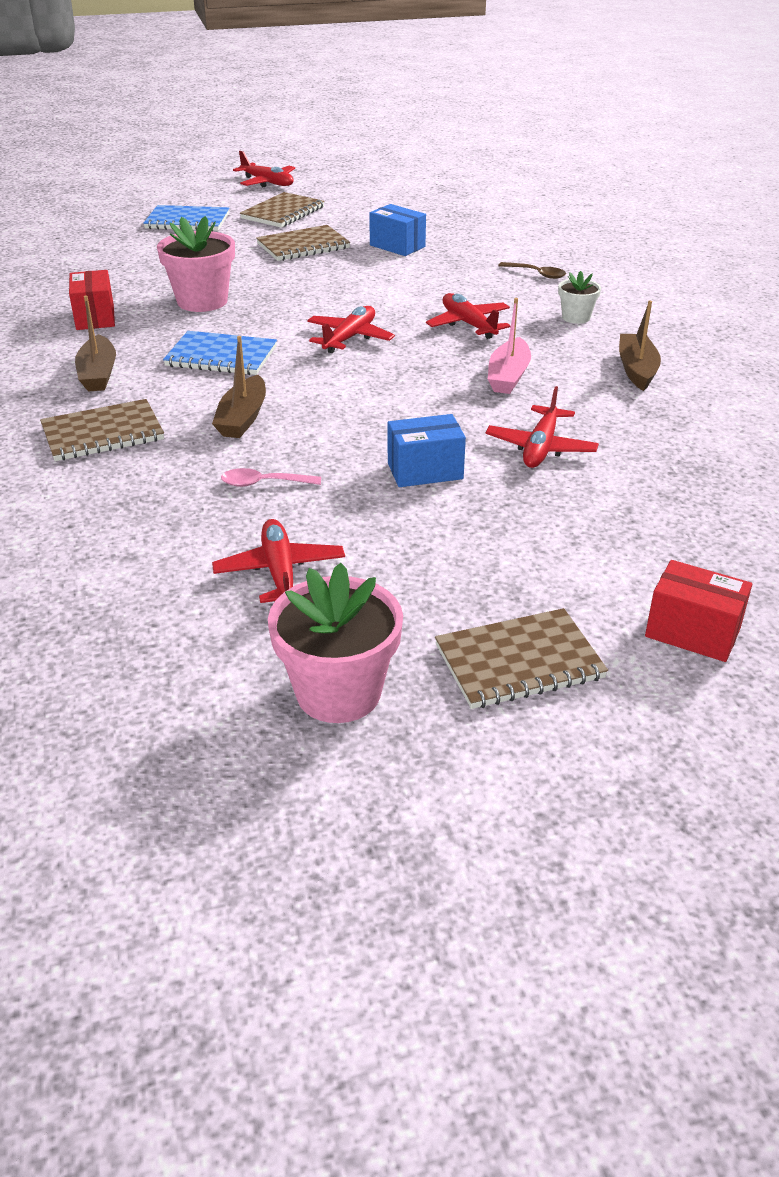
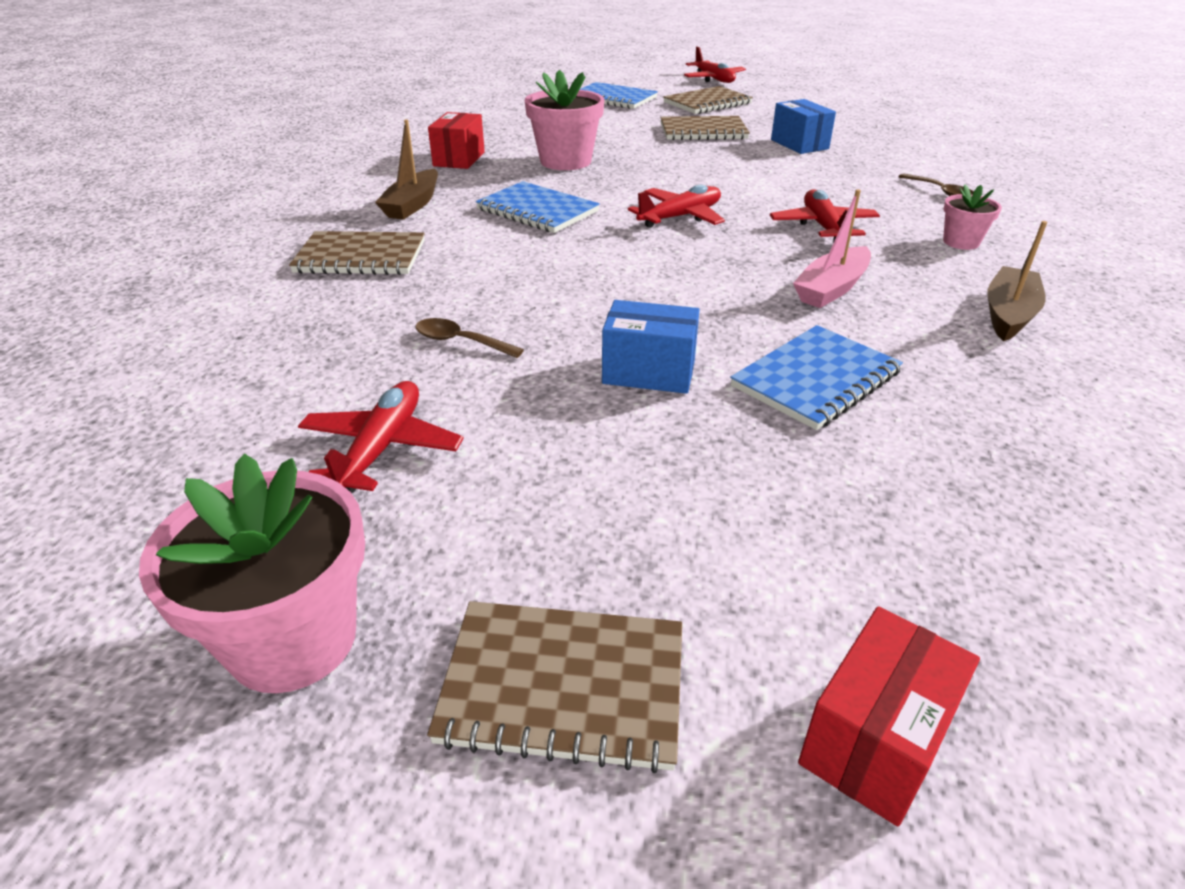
camera: 25 degrees right, 0 degrees up
(242, 418) = (502, 271): brown boat -> none
(263, 483) = (460, 342): pink spoon -> brown spoon
(541, 448) = (815, 379): red plane -> blue notebook
(576, 317) = (961, 242): white flower pot -> pink flower pot
(692, 632) = (875, 740): red box -> red box turned 75 degrees clockwise

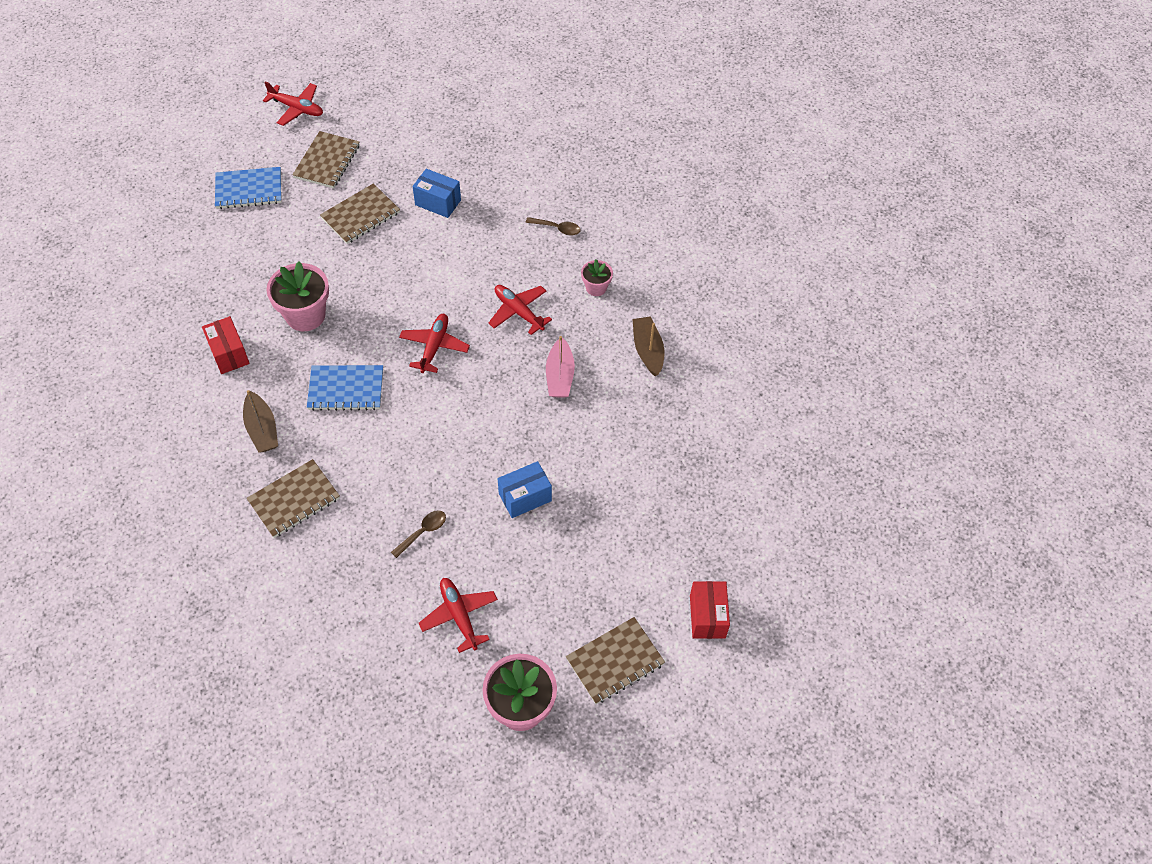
camera: 40 degrees left, 20 degrees up
(460, 342) = (423, 532): brown spoon -> brown spoon turned 150 degrees clockwise
(815, 379) = (595, 456): blue notebook -> none

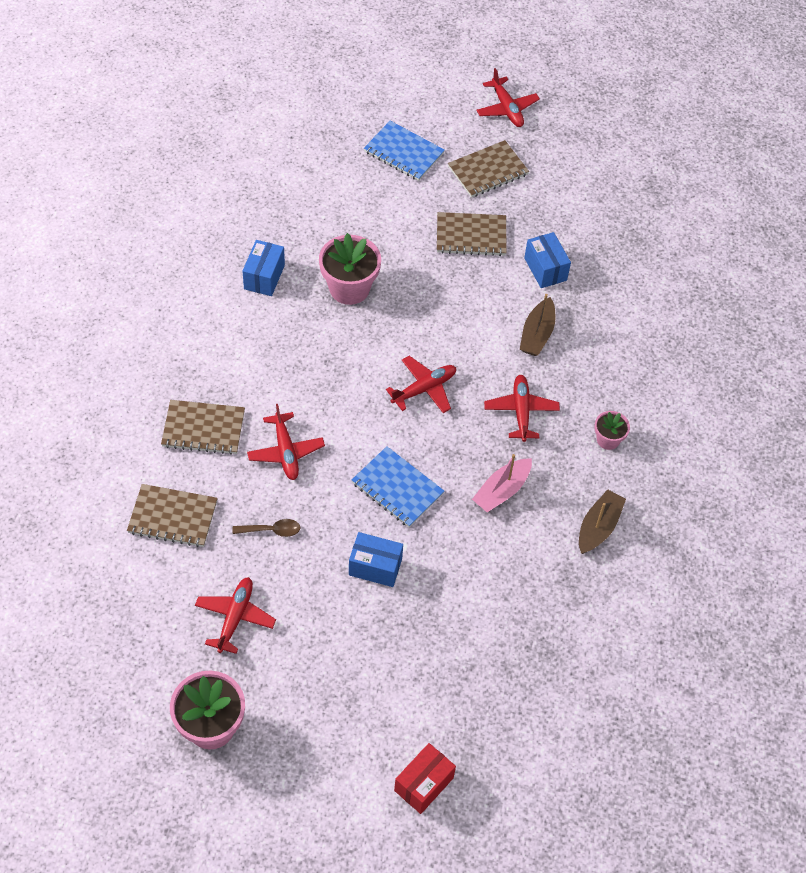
camera: 40 degrees right, 0 degrees up
(229, 354) = (264, 277): red box -> blue box
(262, 429) = (232, 355): brown boat -> brown boat (537, 334)
(346, 389) = (323, 371): blue notebook -> blue notebook (397, 488)
(376, 468) = (286, 451): none -> red plane
(557, 228) = (625, 364): brown spoon -> none
(615, 661) = (315, 754): brown notebook -> brown notebook (173, 517)

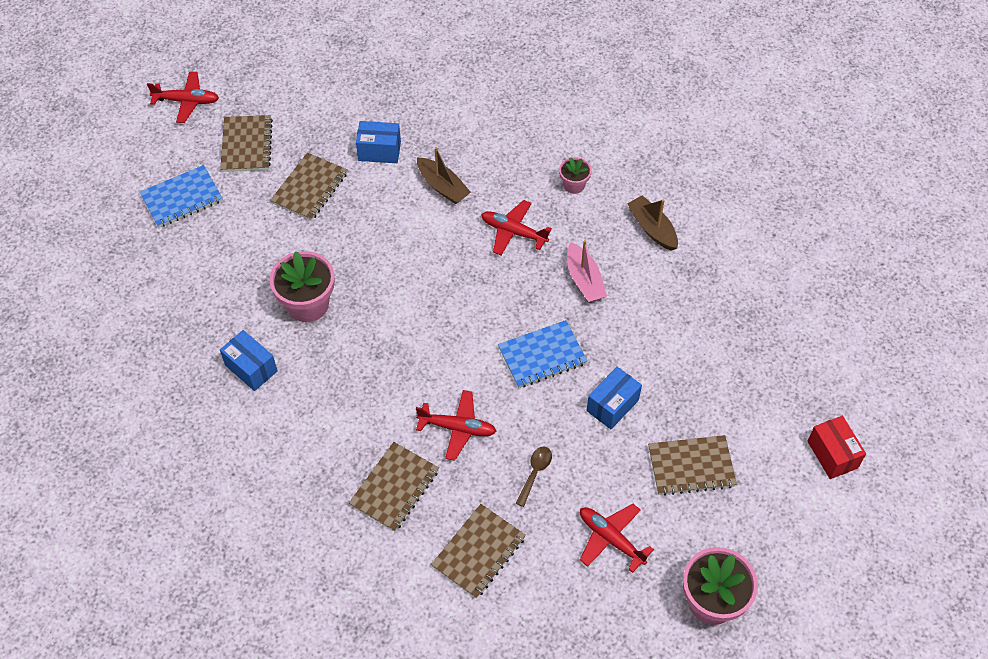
camera: 60 degrees left, 0 degrees up
(344, 658) = (691, 466): none -> brown notebook
(424, 389) = (451, 292): red plane -> none

